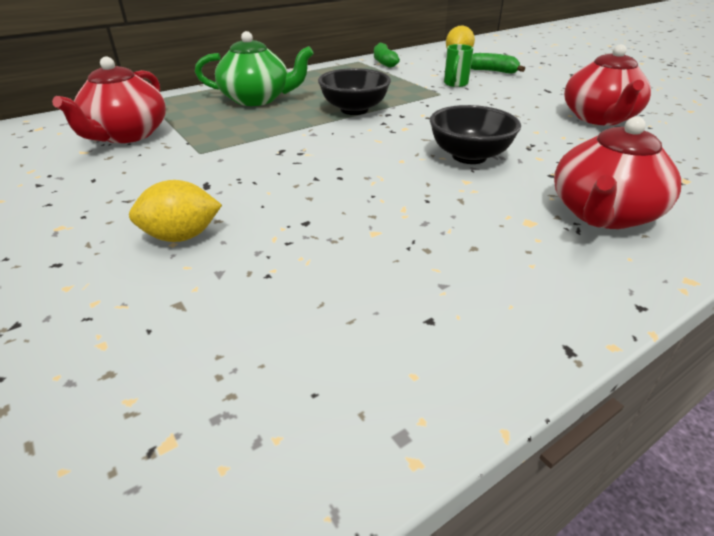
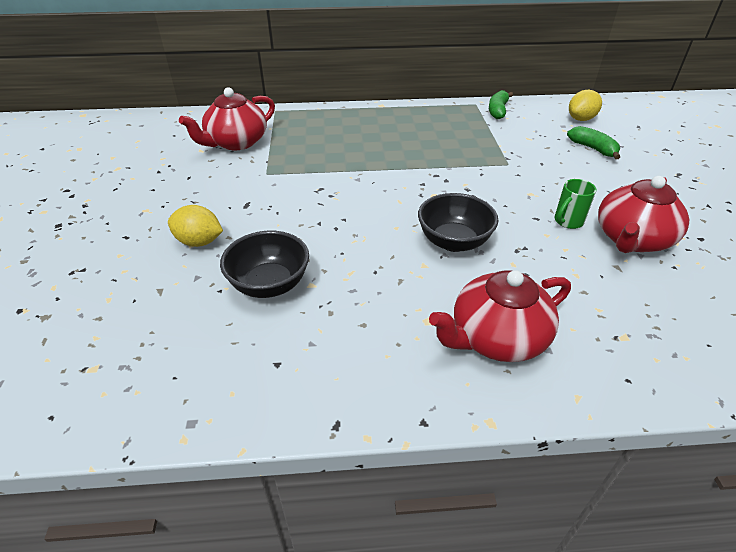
camera: 30 degrees right, 5 degrees up
(257, 99) = (350, 130): green teapot -> none
(354, 110) = (413, 162): black bowl -> black bowl (269, 284)
(455, 84) = (536, 155): green mug -> green mug (567, 221)

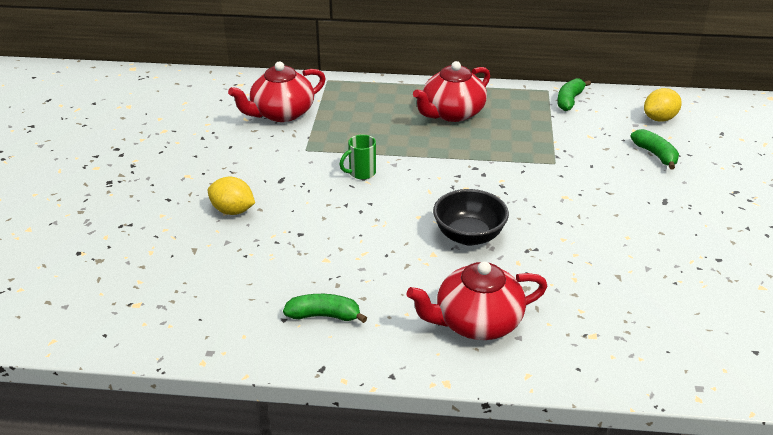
camera: 10 degrees right, 5 degrees down
(269, 284) = (289, 255): black bowl -> none
(324, 353) = (324, 316): none -> green banana
(567, 221) = (590, 228): green mug -> green mug (361, 173)
(632, 239) = (646, 252): red teapot -> red teapot (452, 113)

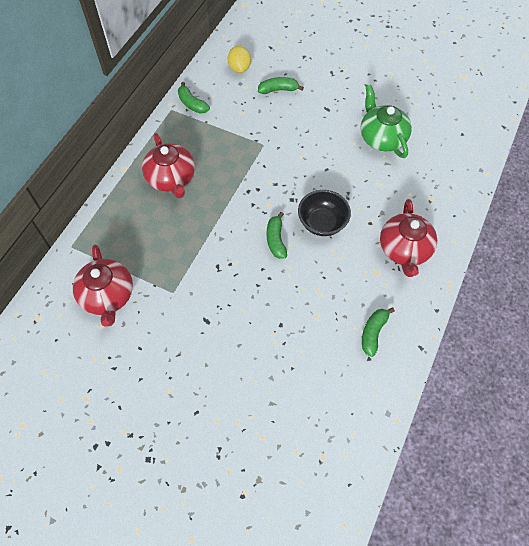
camera: 70 degrees left, 25 degrees up
(233, 211) = (233, 365): yellow lemon -> none
(361, 173) = (222, 263): green mug -> none
(418, 204) = (276, 240): none -> green banana
(662, 262) = (382, 137): none -> green teapot

